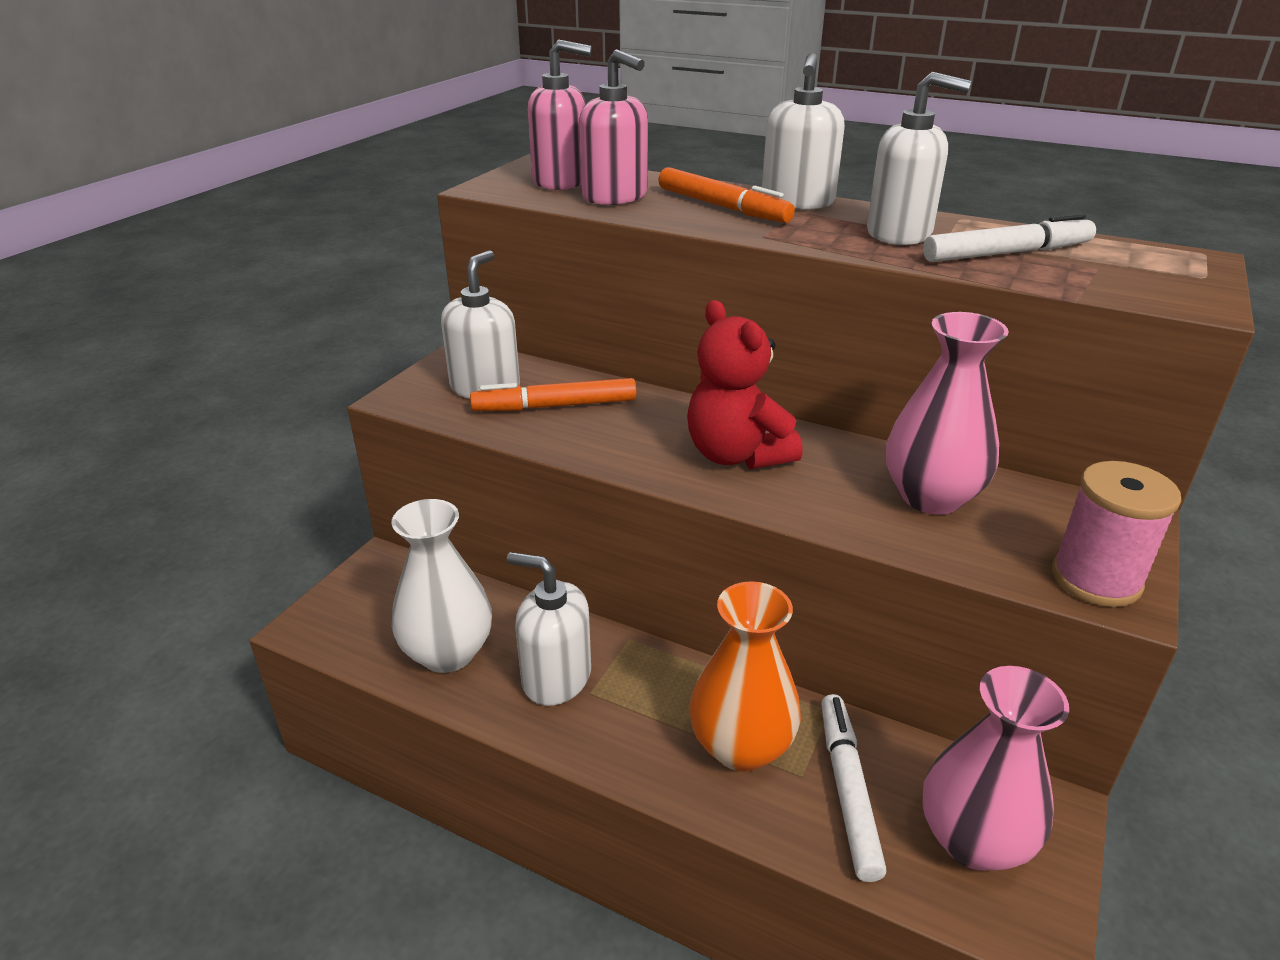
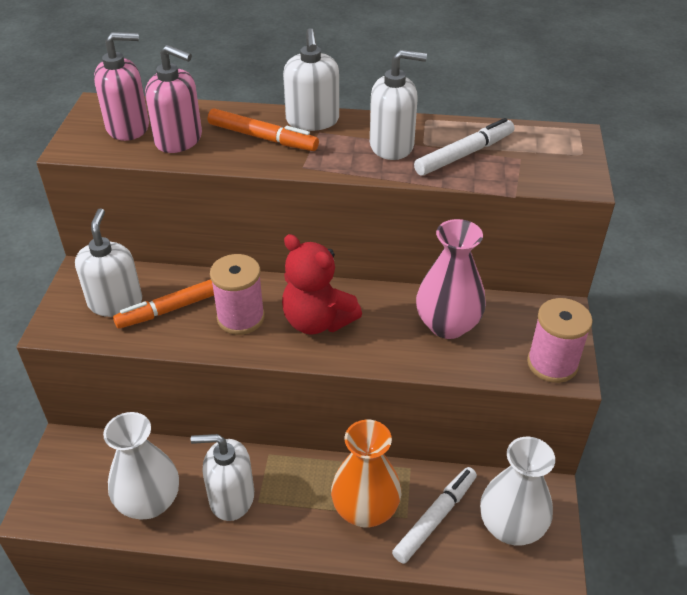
camera: 20 degrees left, 10 degrees up
(633, 432) = (241, 318): none -> pink spool
(847, 790) = (435, 518): white marker -> white marker turned 60 degrees clockwise
(973, 840) = (511, 527): pink vase -> white vase

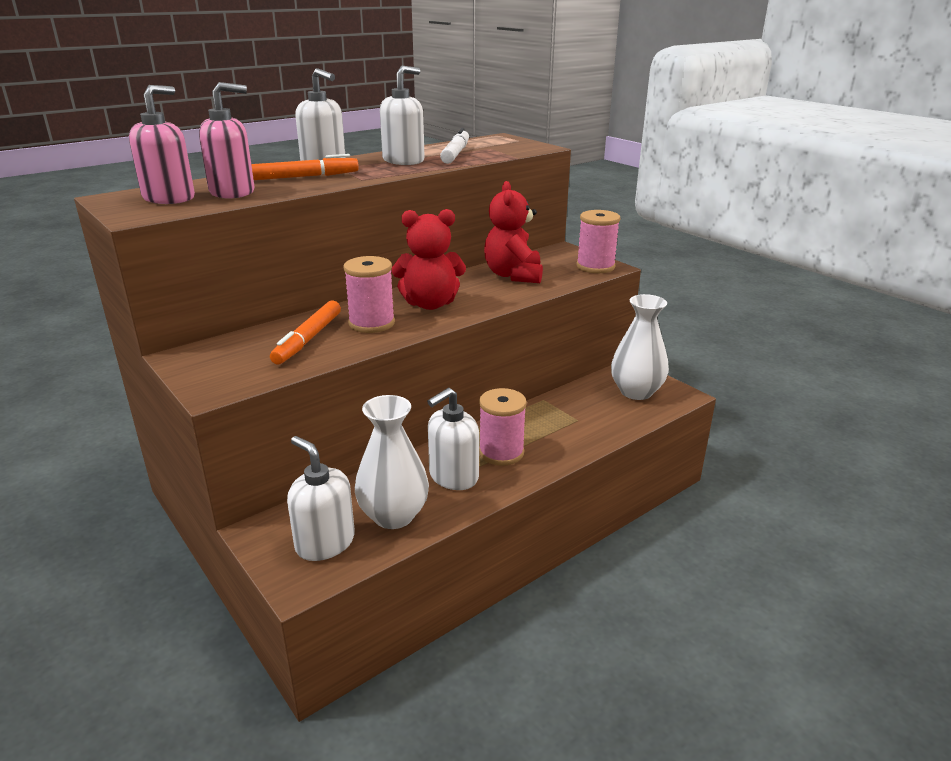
camera: 45 degrees left, 15 degrees down
(115, 302) = (247, 357): white soap dispenser -> white soap dispenser (325, 542)
(296, 502) = (501, 452): none -> pink spool
(365, 509) = (549, 430): orange vase -> none
(435, 518) = (593, 411): white marker -> none
(447, 325) = (513, 275): pink vase -> red teddy bear

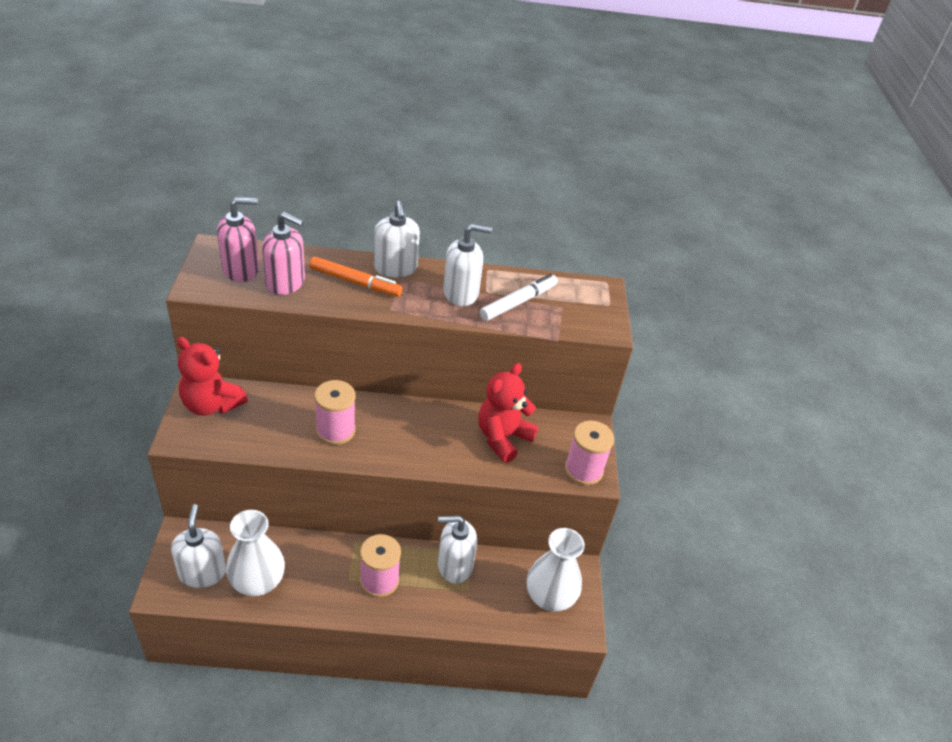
camera: 35 degrees right, 15 degrees up
(308, 339) = (280, 421): orange marker -> none
(430, 304) = (398, 434): red teddy bear -> red teddy bear (211, 404)
(453, 476) = (326, 577): white soap dispenser -> white soap dispenser (454, 565)

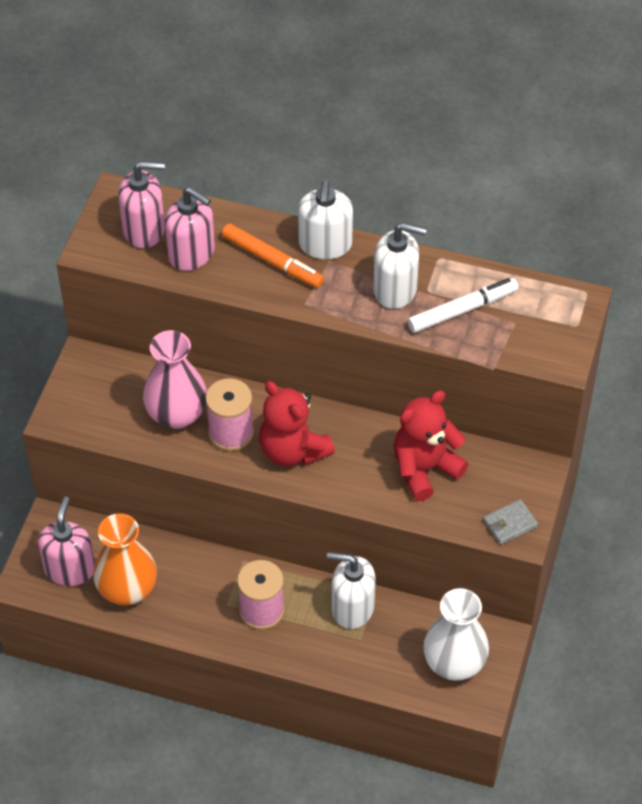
camera: 20 degrees right, 10 degrees up
(202, 572) = (70, 568): white soap dispenser -> pink soap dispenser
(211, 404) = (97, 381): red teddy bear -> red teddy bear (292, 450)
(258, 582) = (127, 589): white vase -> orange vase
(286, 422) = (177, 414): none -> pink vase
(583, 470) = (510, 524): pink spool -> grey wallet

